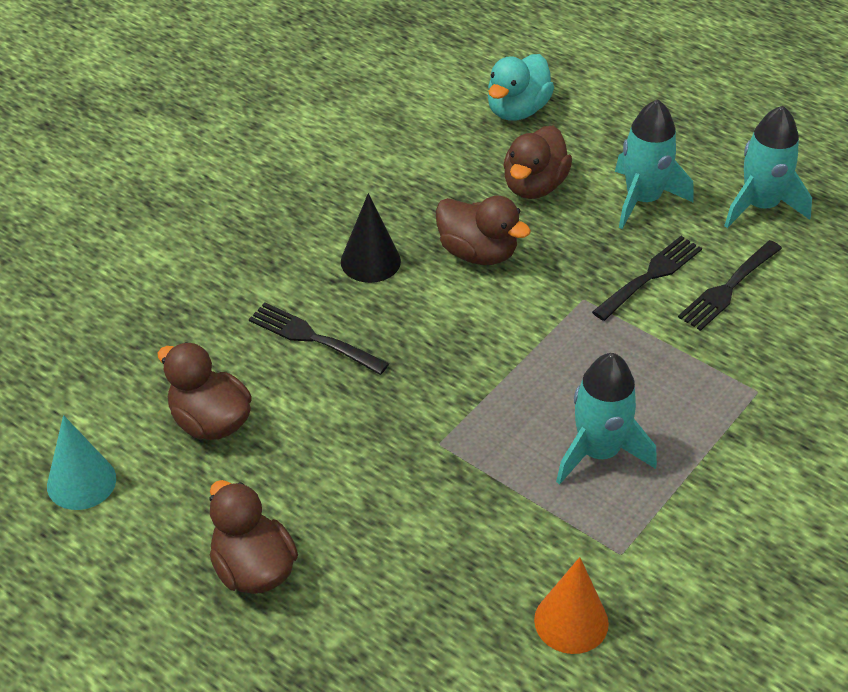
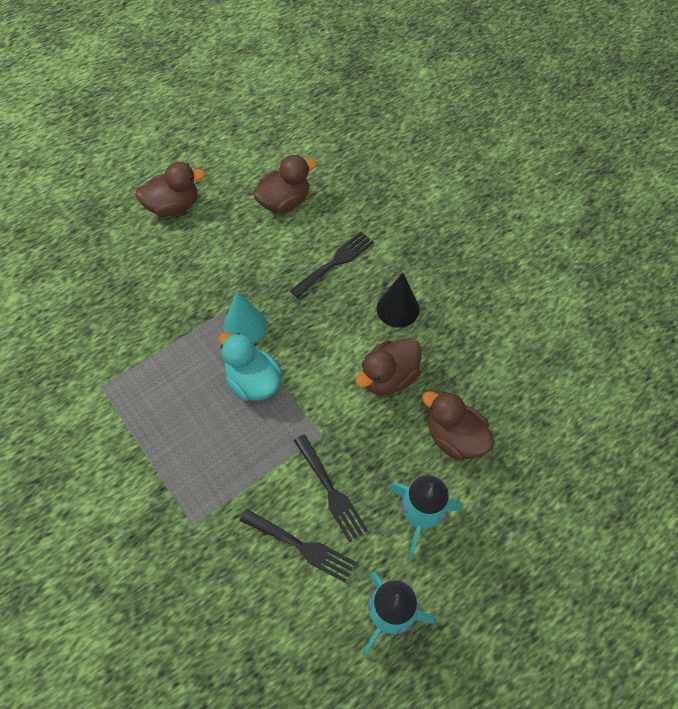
camera: 105 degrees right, 15 degrees up
(81, 482) = (262, 142): turquoise cone -> turquoise cone (245, 326)
(517, 110) = (555, 453): turquoise duck -> turquoise duck (253, 382)
(571, 621) = (69, 345): orange cone -> none
(598, 452) = (180, 399): turquoise rocket -> none
(728, 288) = (301, 546): black fork -> black fork turned 150 degrees clockwise

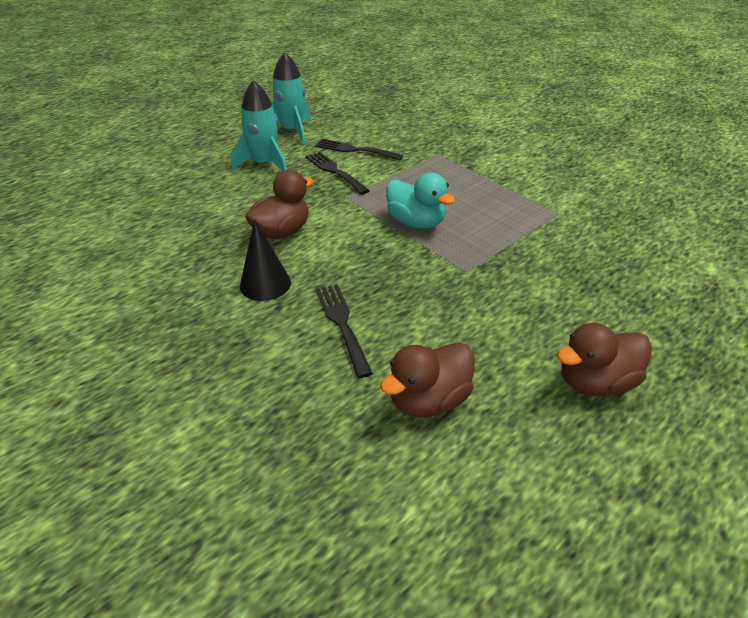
camera: 175 degrees right, 20 degrees down
(245, 326) = (438, 260): turquoise cone -> none
(335, 263) = (342, 324): black fork -> black fork turned 120 degrees clockwise
(455, 438) = (226, 200): brown duck -> none

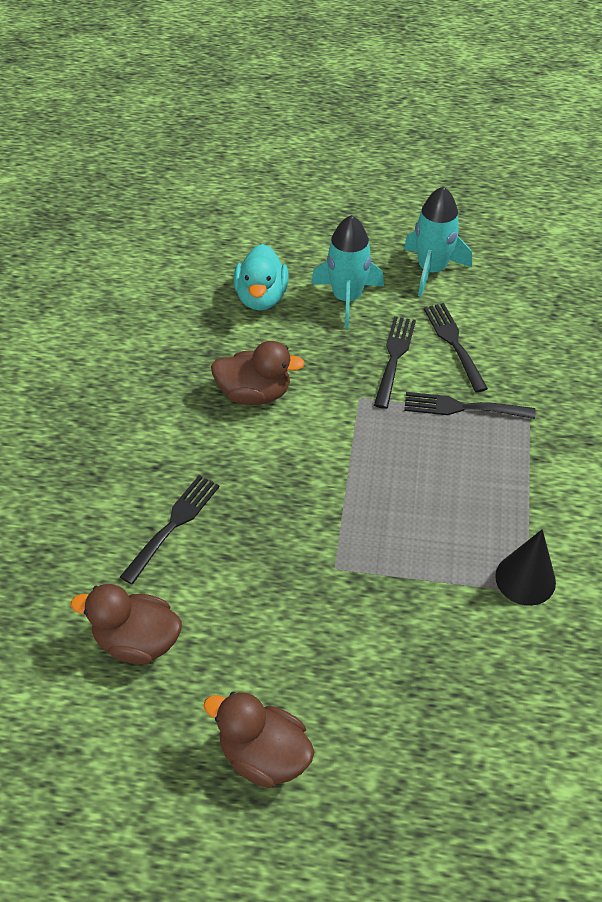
camera: 50 degrees right, 10 degrees up
(265, 284) = (174, 437): black cone -> black cone (525, 579)
(404, 169) = (463, 407): none -> black fork
(416, 222) = (374, 480): turquoise duck -> turquoise duck (261, 297)

